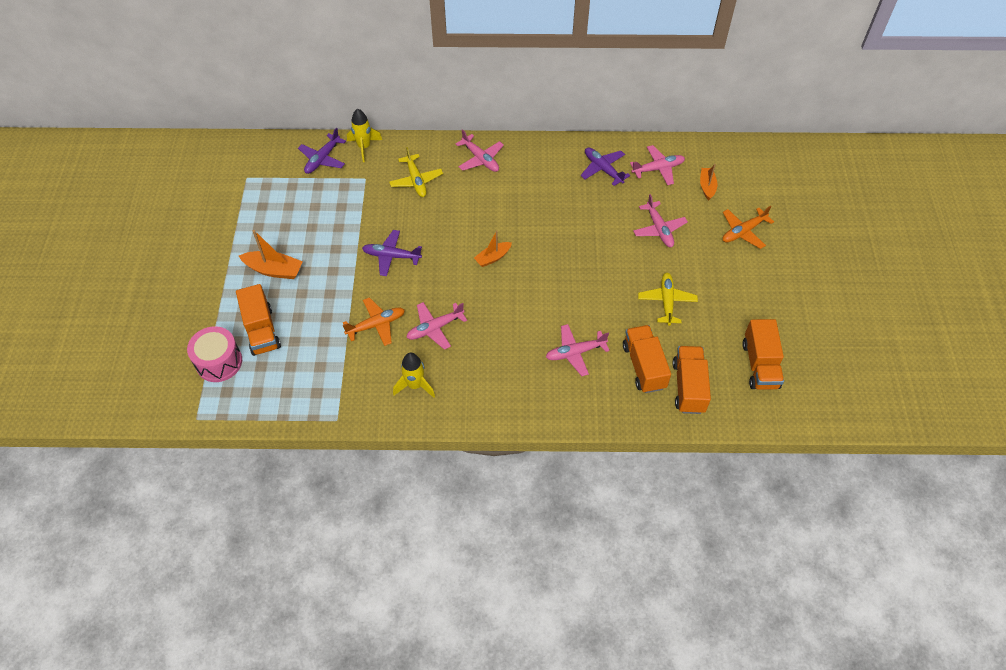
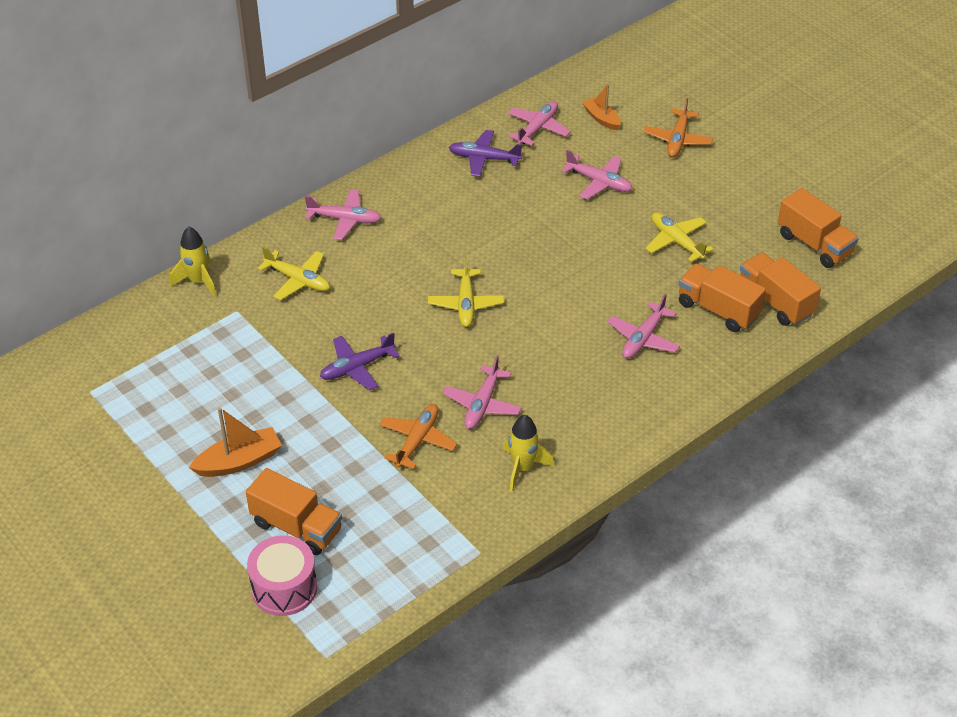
camera: 40 degrees left, 10 degrees down
(322, 159) = (162, 320): purple plane -> none
(493, 257) = (466, 304): orange boat -> yellow plane

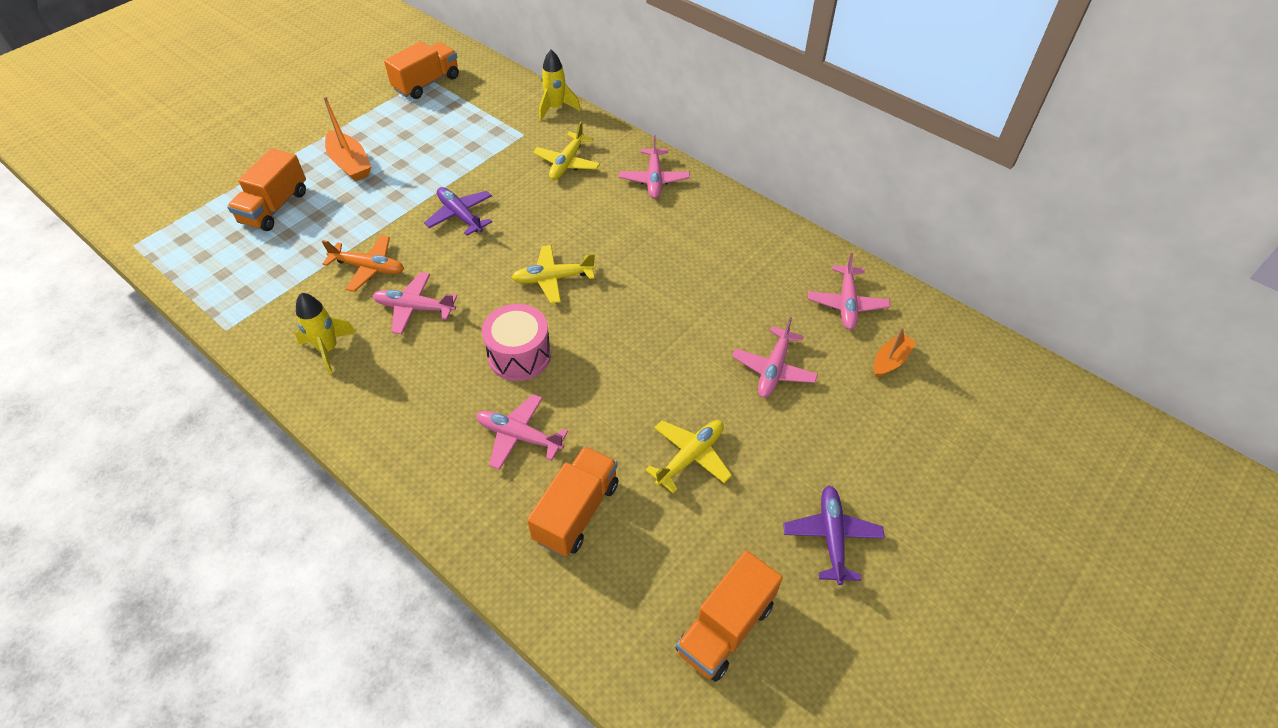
camera: 80 degrees right, 5 degrees up
(284, 588) = (210, 210): pink drum -> pink drum (519, 355)
(484, 159) = (777, 265): purple plane -> purple plane (831, 536)
(537, 128) = (847, 304): pink plane -> pink plane turned 75 degrees clockwise
(678, 140) = (883, 444): orange plane -> none
(775, 302) = (601, 580): orange truck -> orange truck (427, 83)

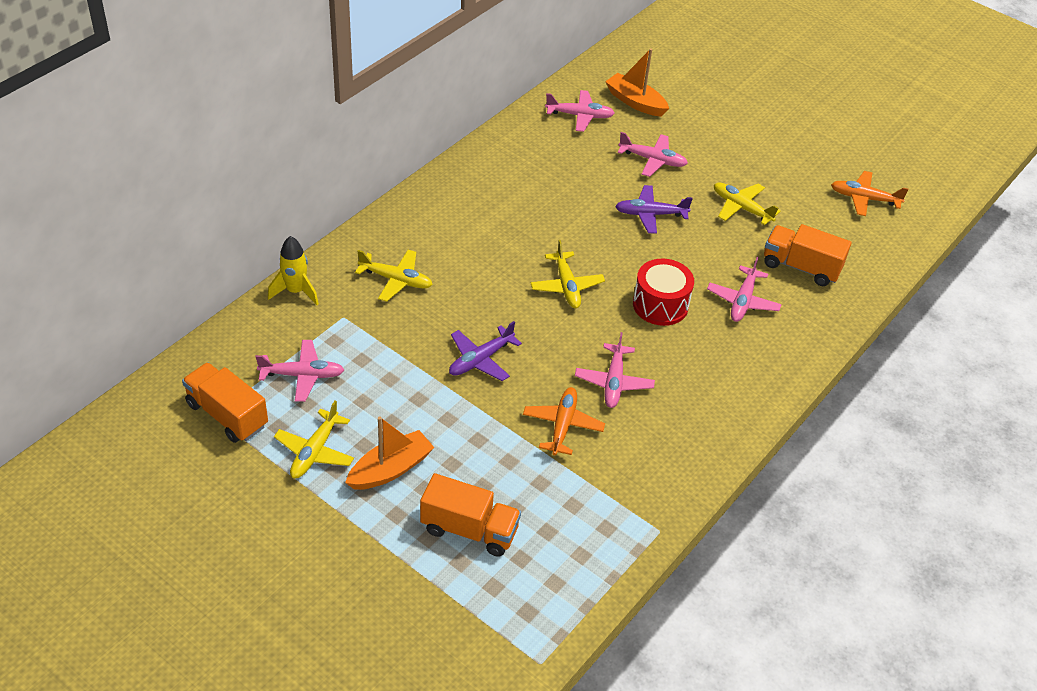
camera: 95 degrees left, 5 degrees down
(328, 349) = (673, 440): yellow rocket -> none
(379, 125) = (315, 451): none -> yellow plane
(519, 355) = (660, 305): pink drum -> red drum
(654, 179) = (424, 217): pink plane -> pink plane (302, 375)
(725, 627) = (864, 199): orange truck -> orange plane
(831, 536) = (788, 147): purple plane -> purple plane (650, 214)
(890, 361) = (635, 102): orange boat -> orange boat, size x1.52

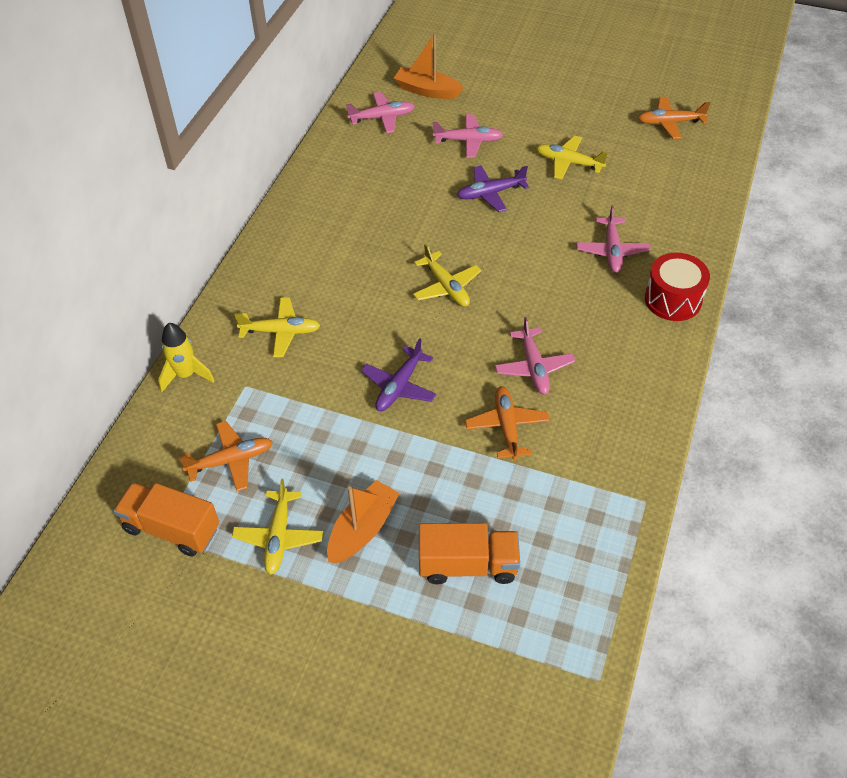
camera: 15 degrees left, 5 degrees up
(302, 375) = (231, 460): pink plane -> orange plane
(660, 305) = (540, 278): red drum -> red drum (673, 299)
(801, 267) = (647, 203): orange truck -> none

